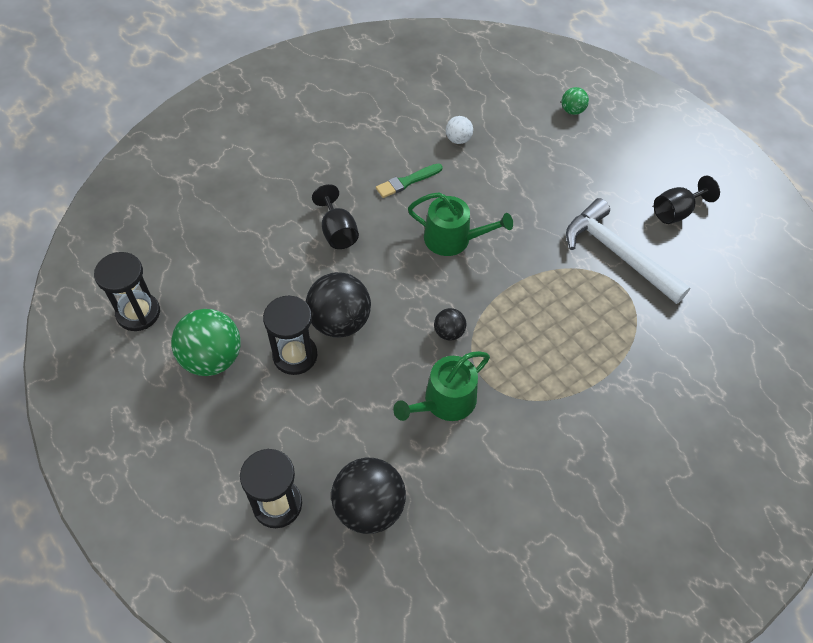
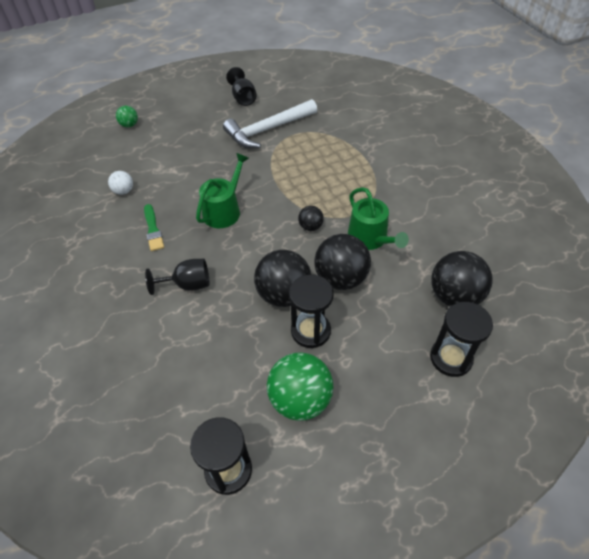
camera: 75 degrees left, 5 degrees down
(373, 376) = (341, 278): none -> black ball

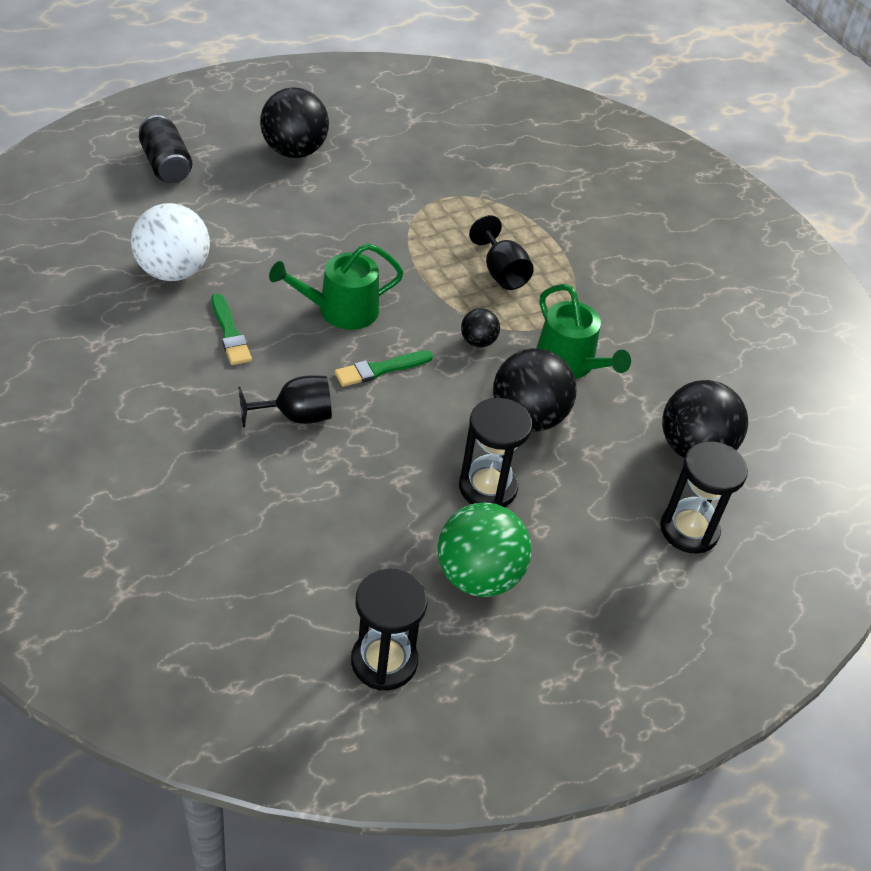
camera: 10 degrees left, 5 degrees down
(124, 191) = (173, 271): white ball -> white ball, size x1.99
(129, 125) = (166, 165): green ball -> black can
(224, 210) = (340, 310): green watering can -> green watering can turned 135 degrees counterclockwise
(243, 98) = (353, 133): black goblet -> black goblet (501, 273)
(246, 249) = (380, 369): none -> green brush
(268, 130) = (399, 188): white hammer -> none
(284, 294) = (444, 436): black ball -> black ball (294, 151)

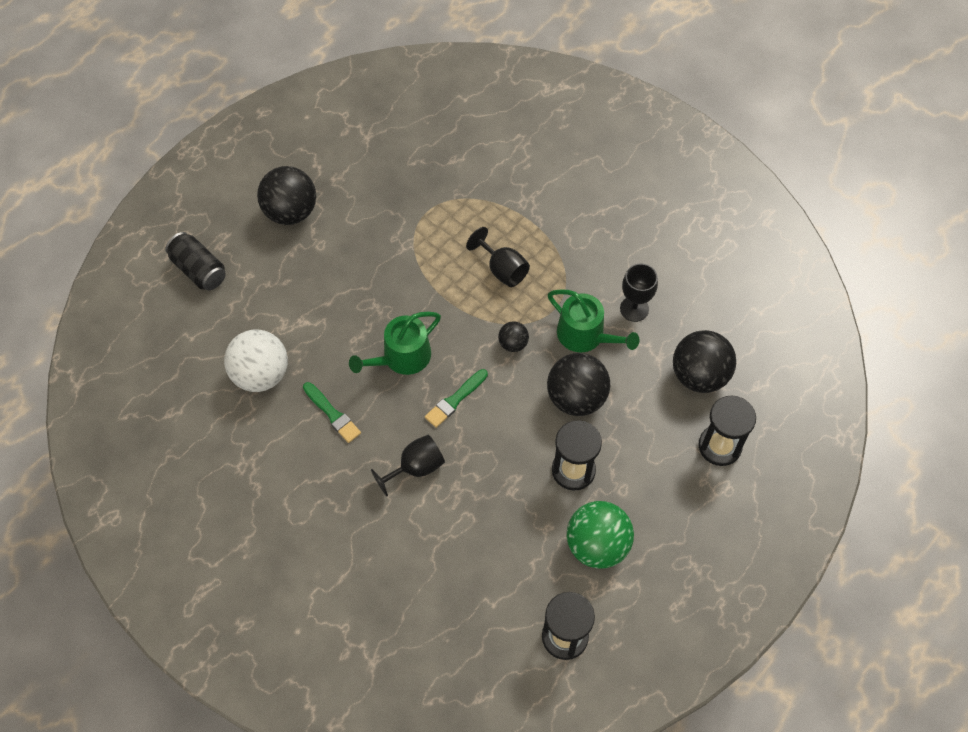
camera: 15 degrees left, 15 degrees up
(641, 359) = (634, 309): none -> black goblet

